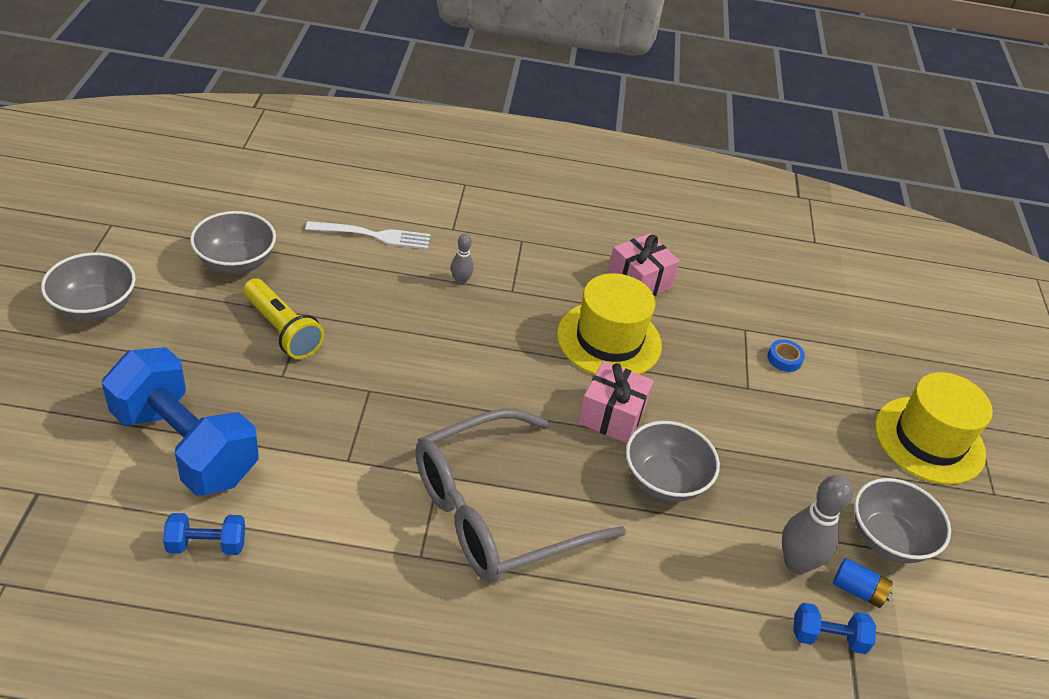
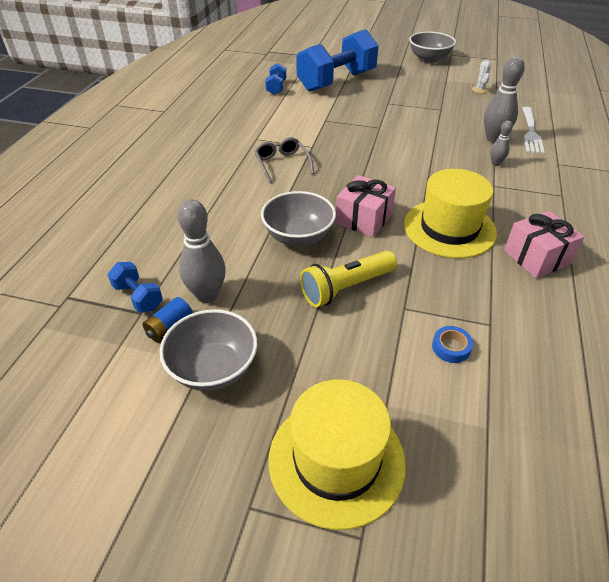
camera: 105 degrees right, 0 degrees up
(236, 262) = (480, 90): grey bowl -> white cactus
(282, 330) = (425, 103): yellow flashlight -> yellow flashlight (346, 287)
(396, 272) = (494, 139): none -> grey bowling pin
(498, 511) = (282, 164): grey glasses -> grey glasses, size x0.45
(827, 637) = (138, 297): blue dumbbell -> blue dumbbell turned 60 degrees counterclockwise

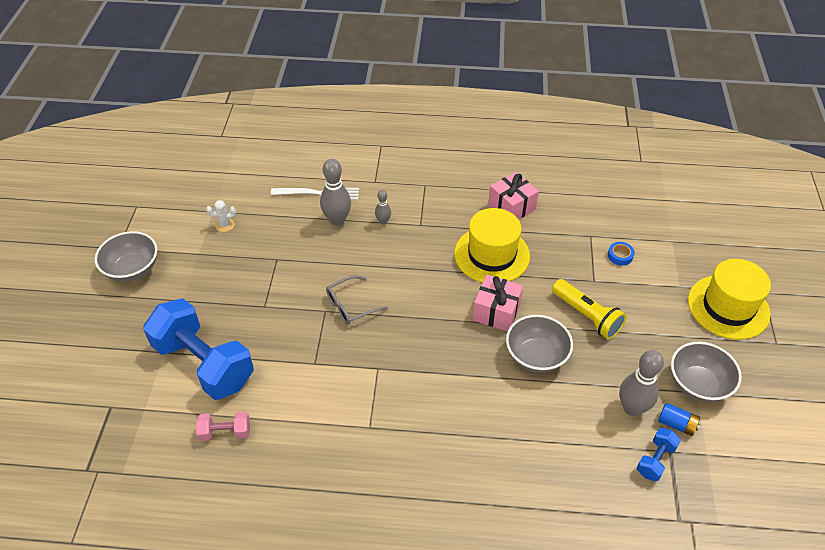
camera: 100 degrees left, 5 degrees up
(276, 87) = (225, 432): blue dumbbell -> pink dumbbell
(282, 164) = (420, 390): grey glasses -> grey glasses (351, 305)

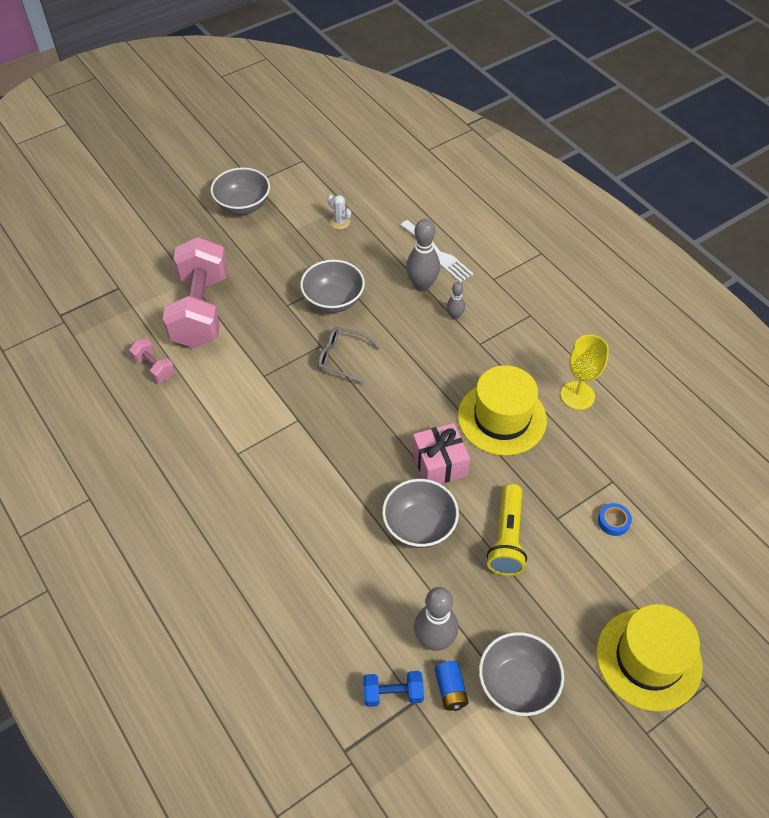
camera: 50 degrees right, 5 degrees up
(204, 363) = (201, 310): blue dumbbell -> pink dumbbell
(292, 276) = (333, 300): none -> grey bowl
(511, 207) = (577, 395): pink gift -> yellow goblet

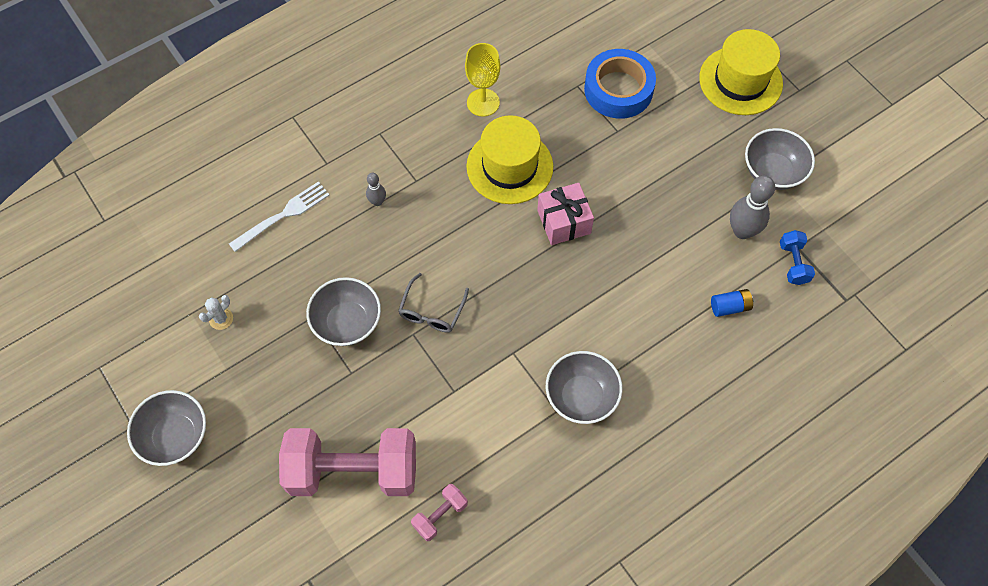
camera: 90 degrees left, 10 degrees up
(419, 526) = (632, 240): grey bowl -> grey bowl (581, 396)
(422, 285) = (331, 232): grey bowling pin -> none
(450, 690) = (784, 220): blue battery -> blue battery (730, 307)
(506, 538) = (640, 171): yellow flashlight -> none
(613, 521) = (618, 89): blue tape -> blue tape, size x2.49

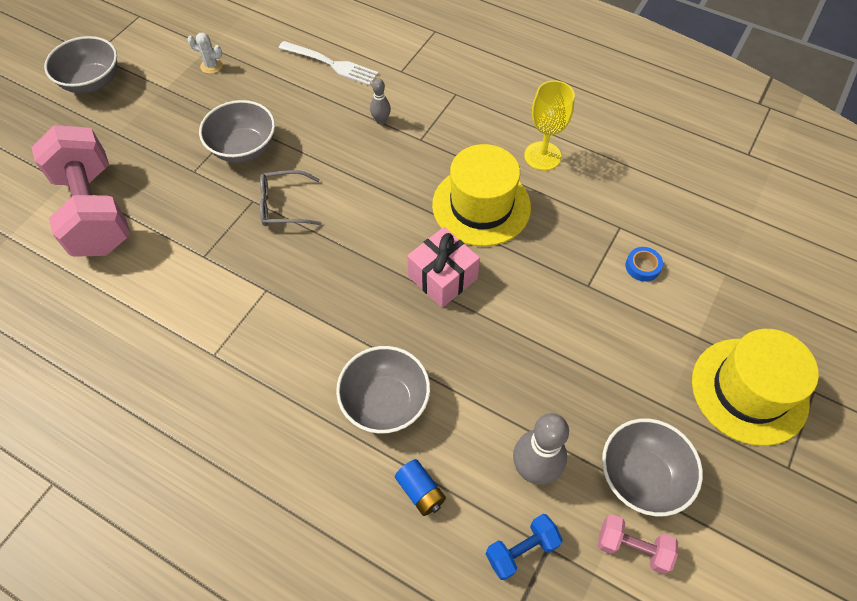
camera: 65 degrees right, 5 degrees down
(440, 515) = (67, 295): pink dumbbell -> pink dumbbell (632, 547)
(581, 396) = (239, 372): grey bowl -> grey bowl (385, 402)
(618, 89) = (642, 266): blue tape -> blue tape, size x0.40

